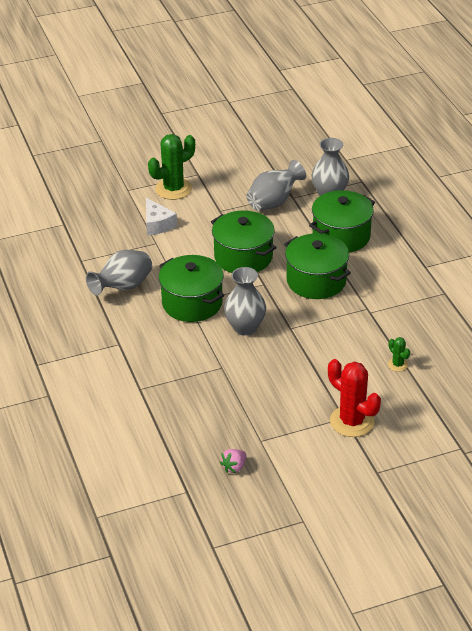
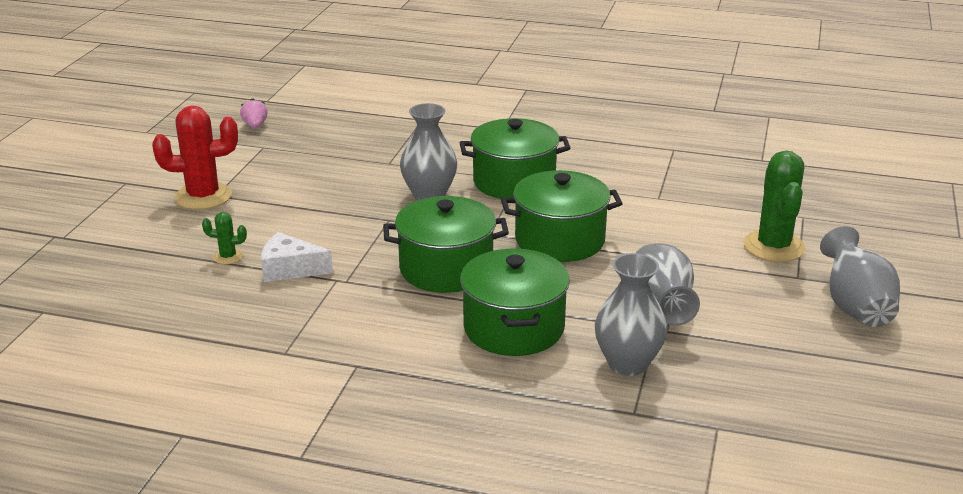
camera: 125 degrees right, 10 degrees down
(123, 287) = (594, 156): grey vase -> grey vase (855, 307)
(157, 224) = (698, 211): white cheese -> white cheese (290, 269)

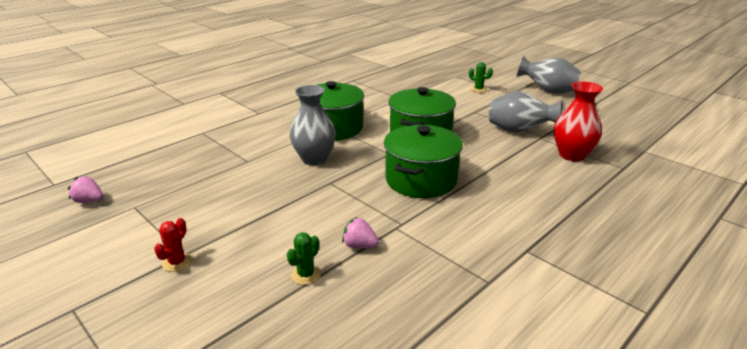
camera: 60 degrees left, 0 degrees up
(203, 196) = (177, 262): red cactus -> red cactus, size x0.48
(290, 269) = (359, 246): white cheese -> pink strawberry
(514, 328) = (513, 177): green pot -> none
(627, 363) = (572, 155): grey vase -> red vase
(774, 247) = (478, 89): green cactus -> green cactus, size x0.48

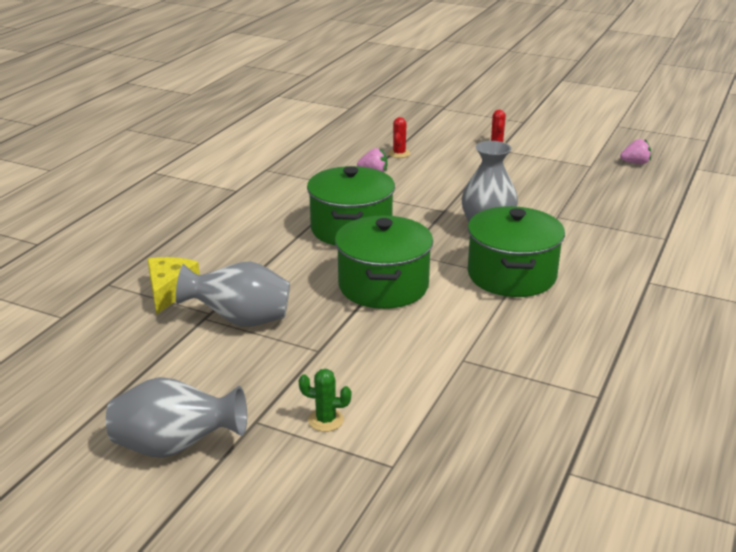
camera: 160 degrees right, 0 degrees up
(306, 275) = (399, 153): green cactus -> red cactus
(572, 155) = (170, 291): red vase -> yellow cheese

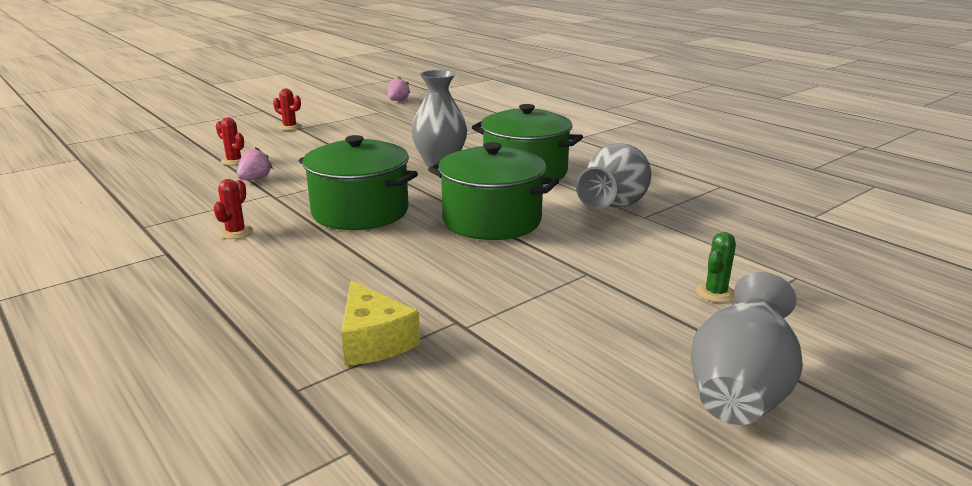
camera: 65 degrees left, 5 degrees down
(170, 291) = (374, 340): yellow cheese -> yellow cheese turned 150 degrees counterclockwise
(240, 320) = (492, 304): grey vase -> grey vase (613, 207)
(280, 199) = (235, 232): none -> red cactus

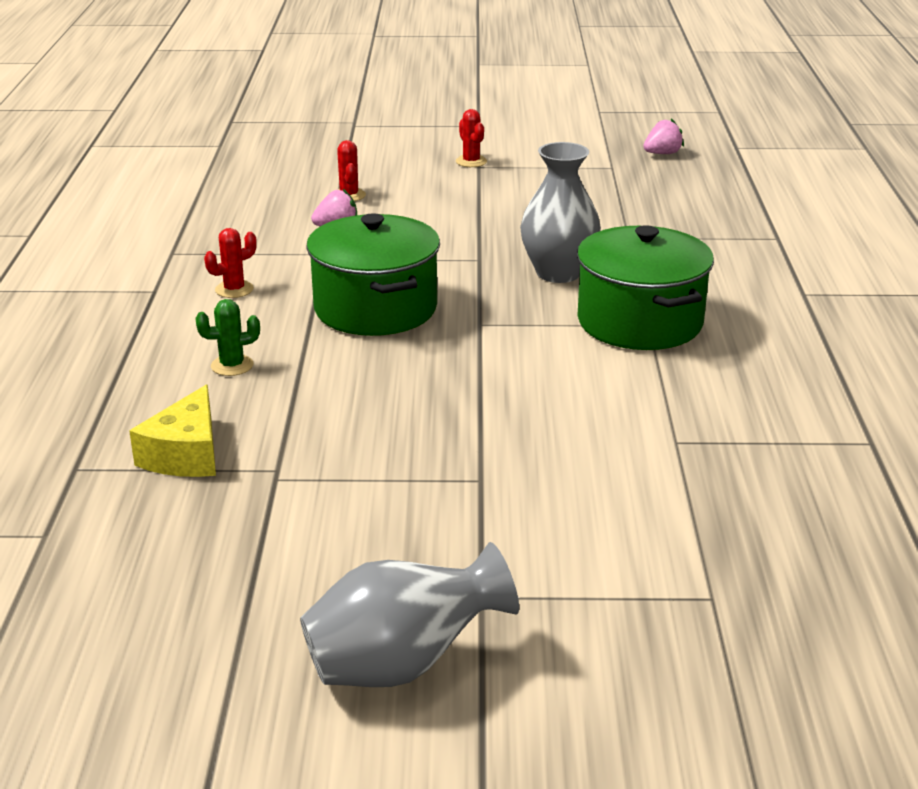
camera: 40 degrees right, 5 degrees up
(492, 220) = (489, 373): green pot -> none
(613, 207) = (660, 413): grey vase -> none
(715, 293) = (575, 566): green cactus -> green cactus (232, 365)

